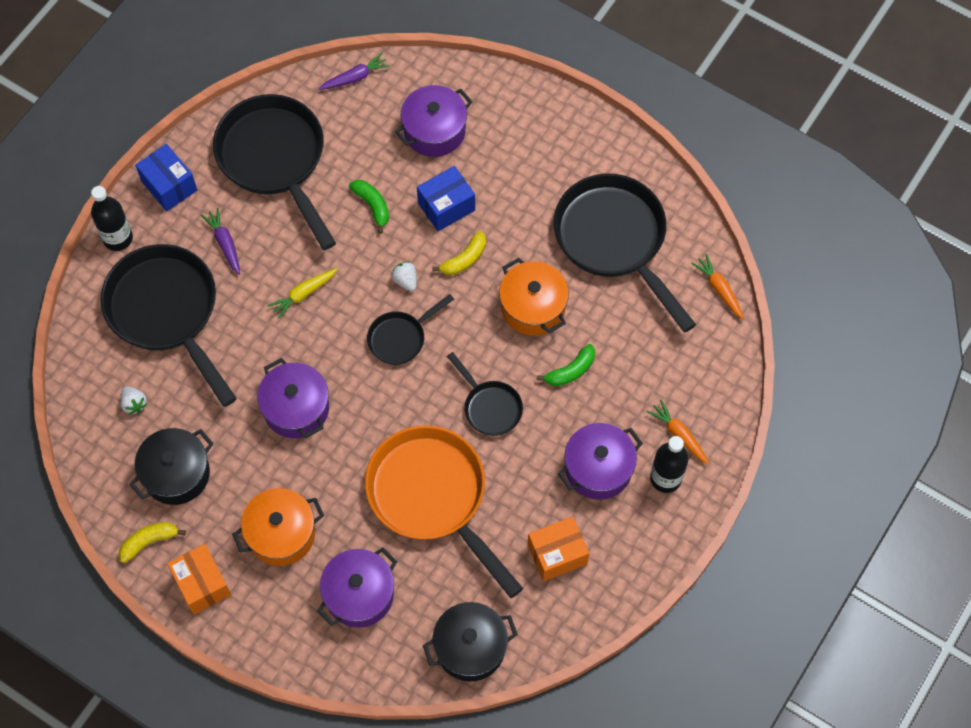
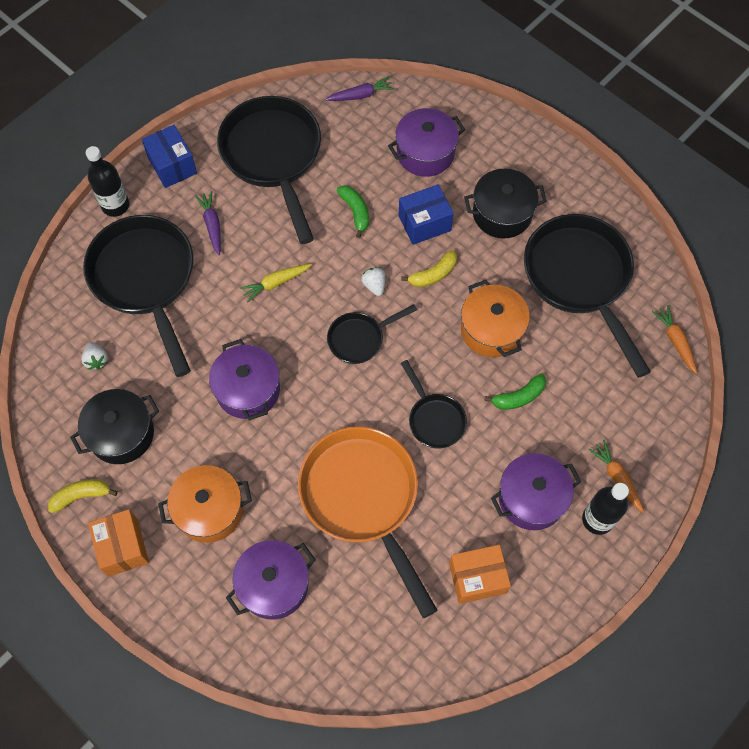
camera: 10 degrees right, 0 degrees up
(470, 647) = (374, 659): black pot -> black pot (502, 213)

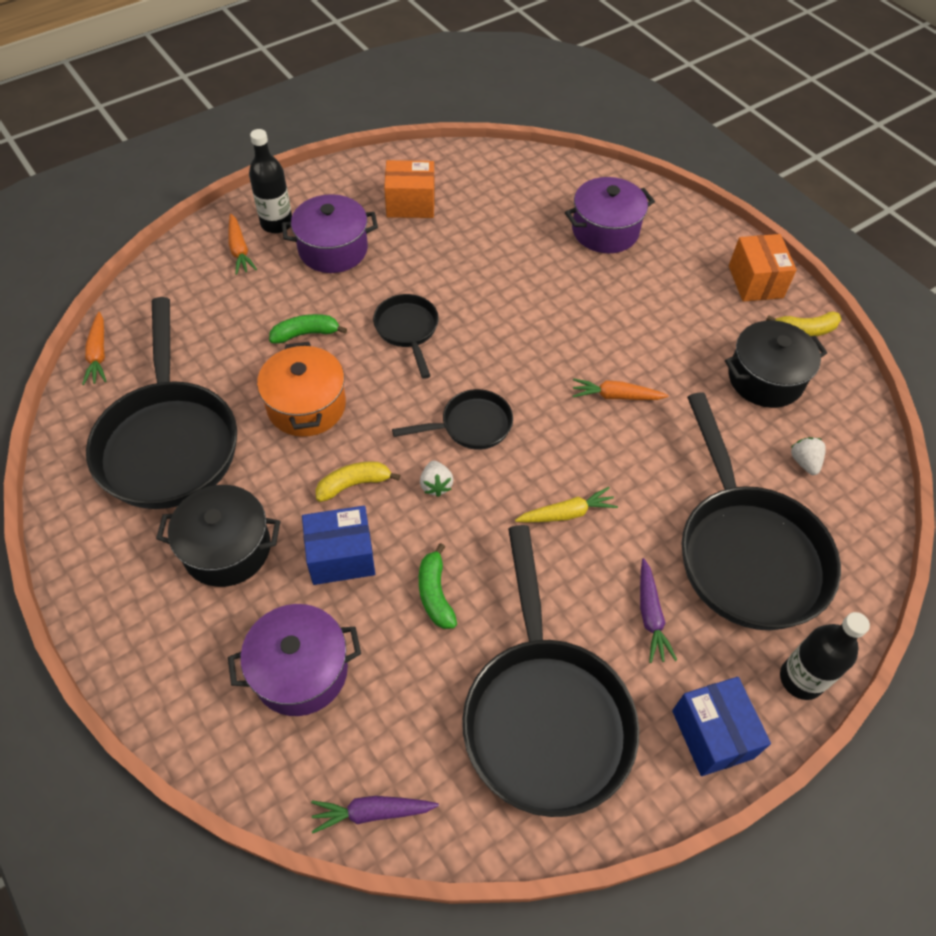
camera: 170 degrees left, 10 degrees down
(209, 510) = (665, 295): orange pot -> none
(248, 390) = (615, 396): purple pot -> orange carrot
(363, 499) = (504, 277): orange pan -> none

